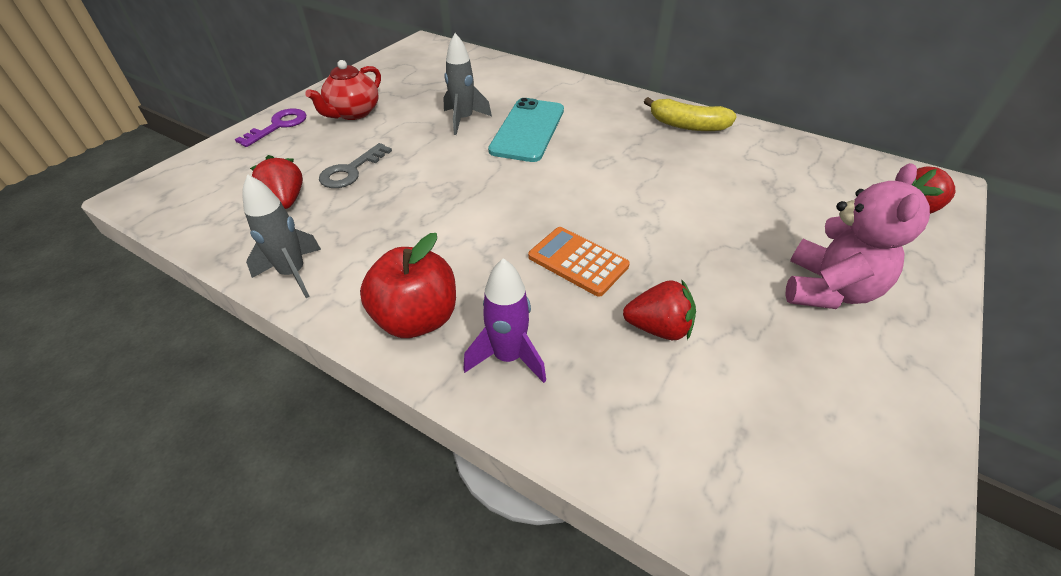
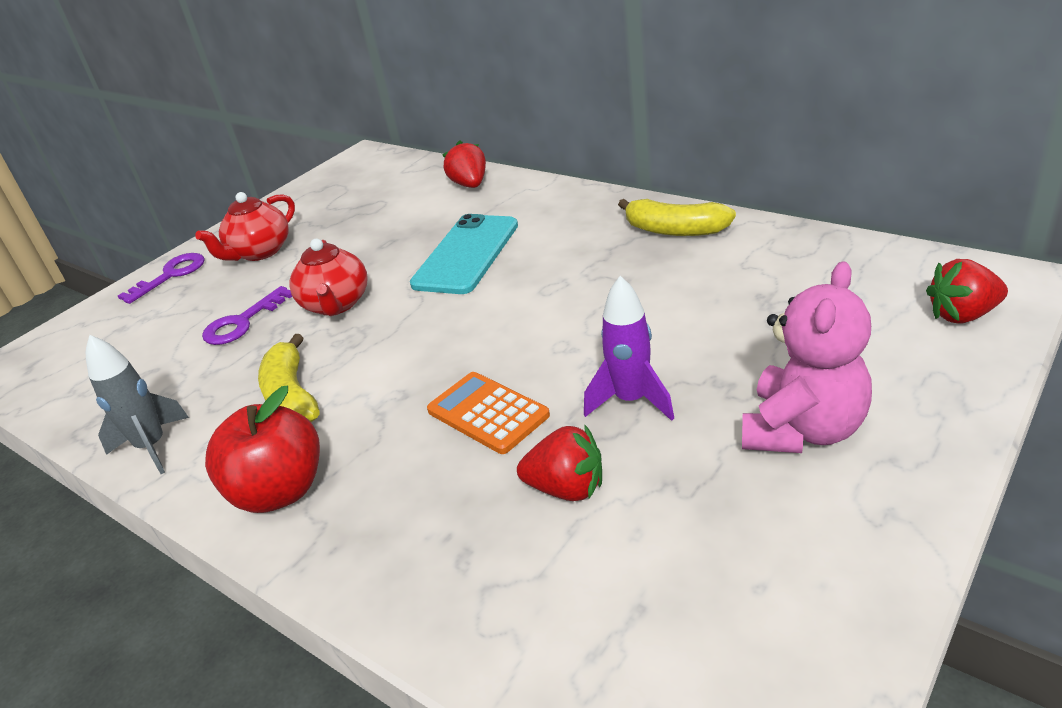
camera: 10 degrees right, 10 degrees down
(286, 200) = (161, 363): red strawberry -> red strawberry (470, 185)
(351, 171) = (242, 322): grey key -> purple key
(408, 236) = (292, 396): none -> yellow banana
(429, 162) = (336, 304): none -> red teapot
(463, 120) = (390, 249): grey rocket -> none
(508, 357) = (375, 531): purple rocket -> purple rocket (631, 400)

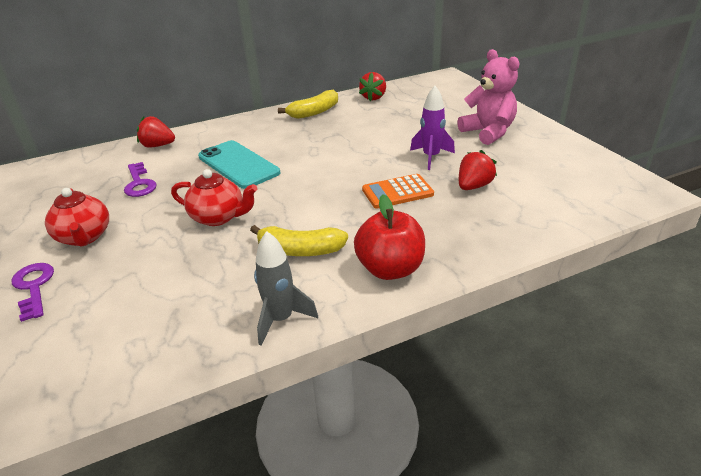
camera: 65 degrees left, 0 degrees up
(242, 322) = (176, 259): purple key -> purple key (139, 183)
(962, 315) = (456, 89): red strawberry -> red strawberry (373, 97)

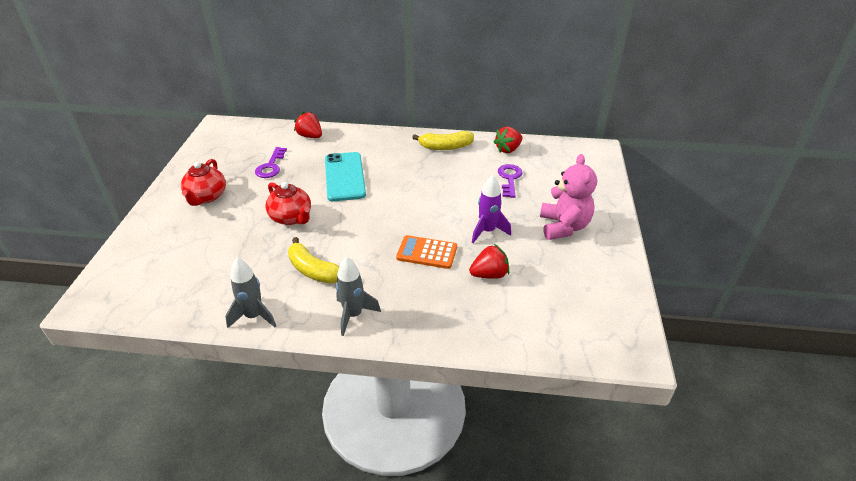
camera: 30 degrees right, 5 degrees up
(34, 287) = (154, 222): purple key -> purple key (509, 179)
(390, 269) = (353, 315): red apple -> grey rocket

